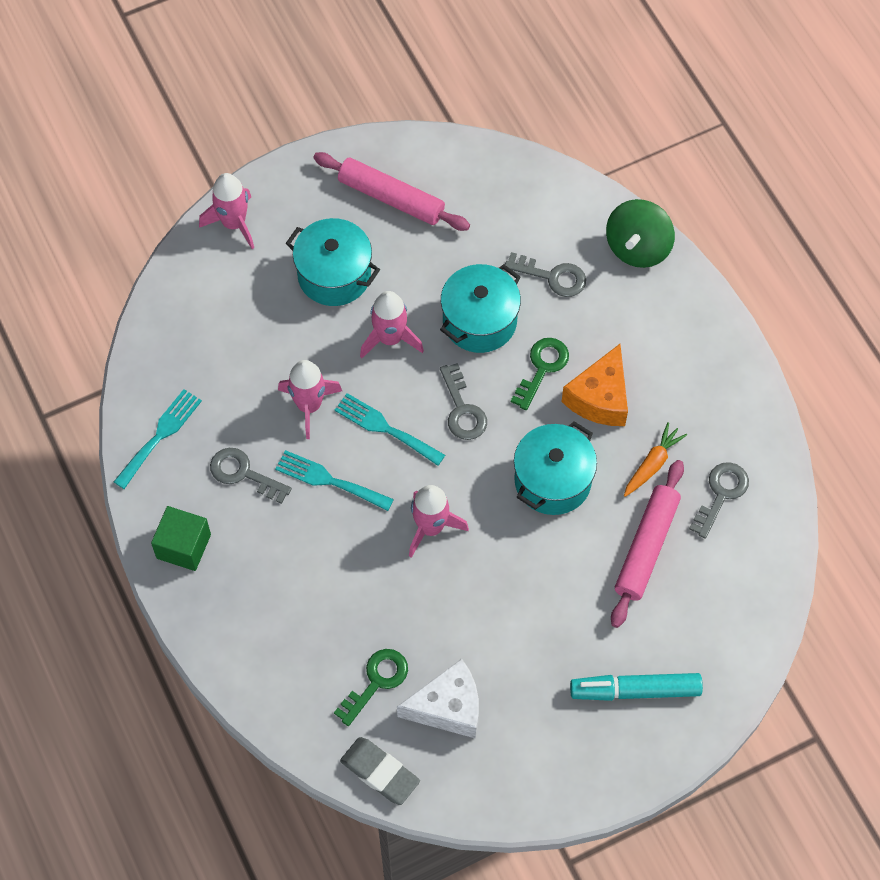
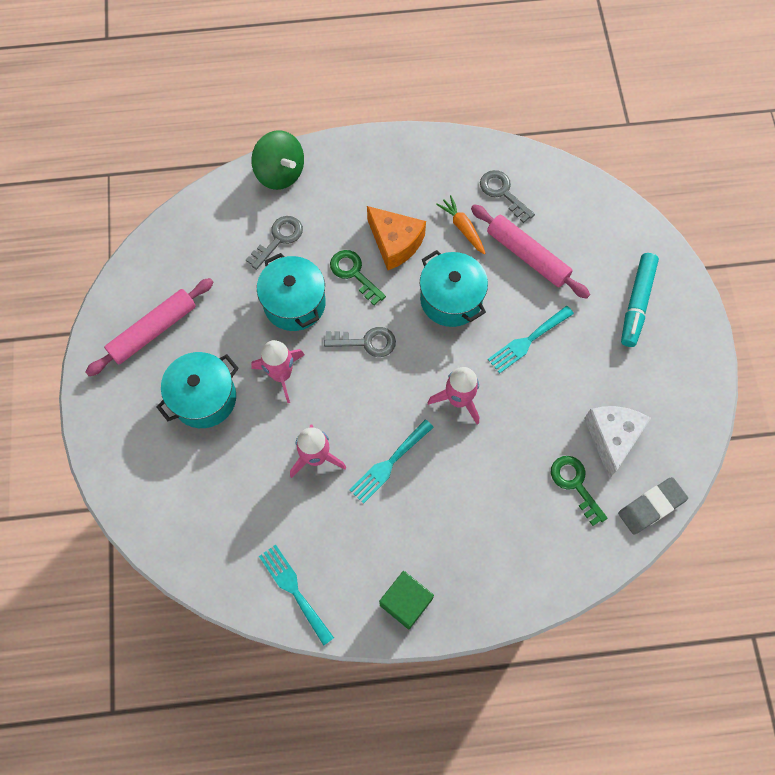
camera: 70 degrees left, 5 degrees up
(234, 223) = (117, 463): pink rocket -> none
(243, 473) = (357, 530): grey key -> none
(385, 428) = (359, 405): turquoise fork -> turquoise fork (527, 341)

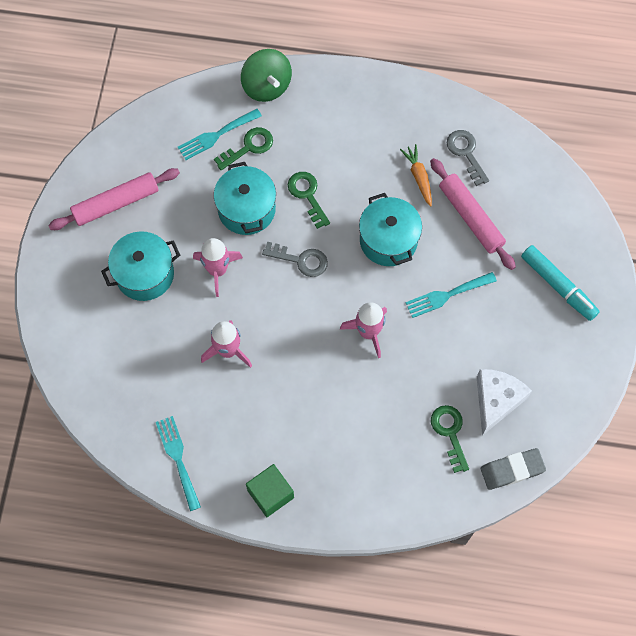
camera: 15 degrees right, 0 degrees up
(279, 239) = (248, 147): grey key -> green key
(389, 464) = (290, 372): turquoise fork -> turquoise fork (216, 135)
(395, 243) = (352, 176): orange cheese -> none
(637, 303) = (558, 286): turquoise marker -> turquoise marker turned 75 degrees counterclockwise

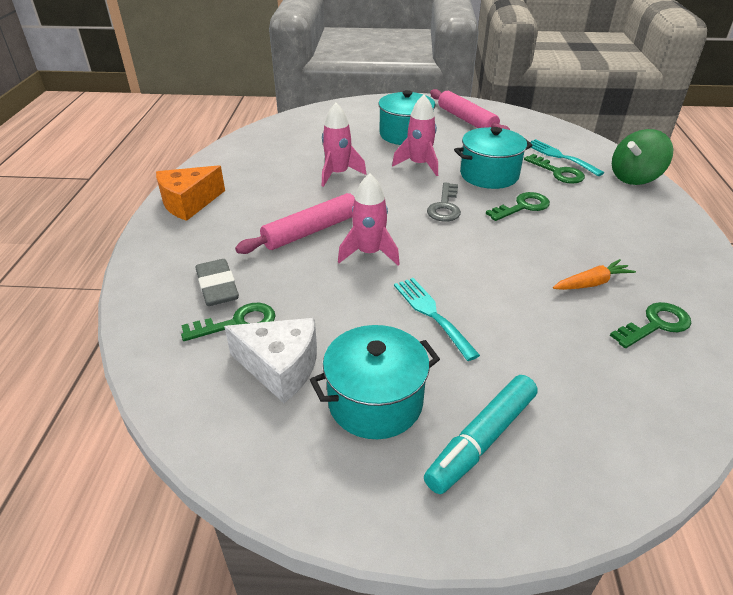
camera: 85 degrees right, 30 degrees down
(178, 458) = (234, 158): turquoise fork -> none
(270, 494) = (189, 203): green cube -> orange cheese
(388, 240) = (492, 263): turquoise pot -> turquoise pot (375, 402)
(466, 153) = (655, 325): grey key -> green key
(470, 217) = (557, 332): pink rolling pin -> pink rolling pin (311, 231)
(512, 470) = (173, 388): grey eraser -> grey eraser (217, 287)

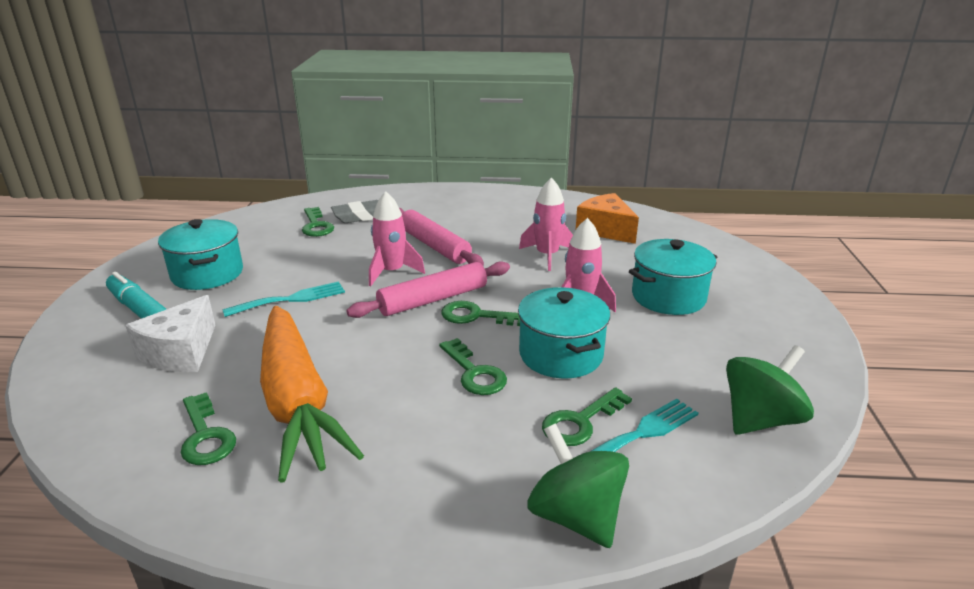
camera: 90 degrees right, 10 degrees down
(189, 203) = (485, 197): orange cheese -> orange cheese (605, 230)
(280, 367) = (262, 242): white cheese -> white cheese (181, 352)
(445, 207) = (476, 316): grey key -> green key
(466, 120) = (748, 350): pink rolling pin -> pink rolling pin (433, 299)
(532, 126) = (760, 419): none -> green spinning top
(592, 283) = (297, 402): orange carrot -> orange carrot, size x2.49

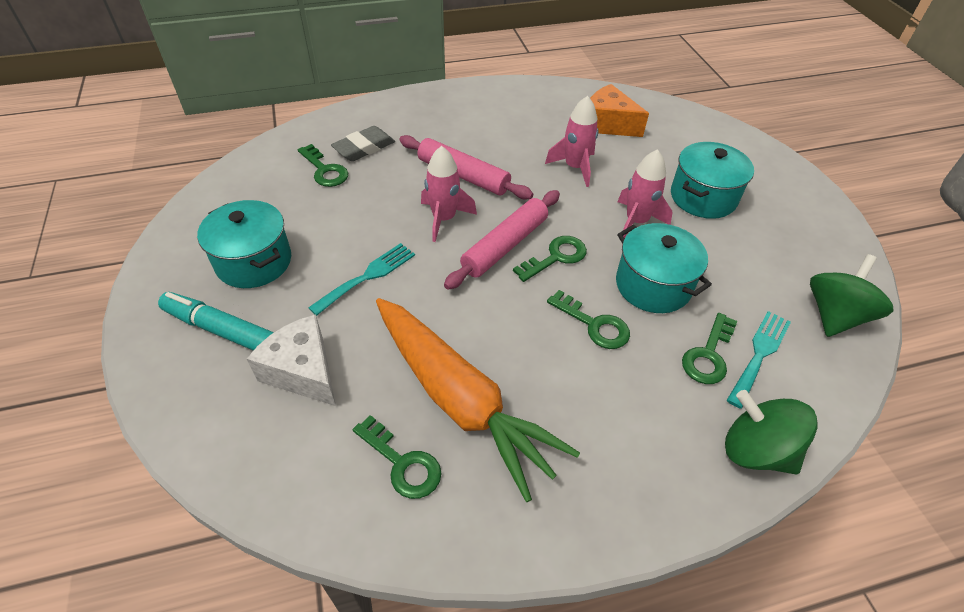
camera: 20 degrees left, 20 degrees up
(181, 352) = (303, 371): white cheese -> white cheese turned 135 degrees clockwise
(476, 316) = (556, 257): green key -> green key turned 150 degrees clockwise

